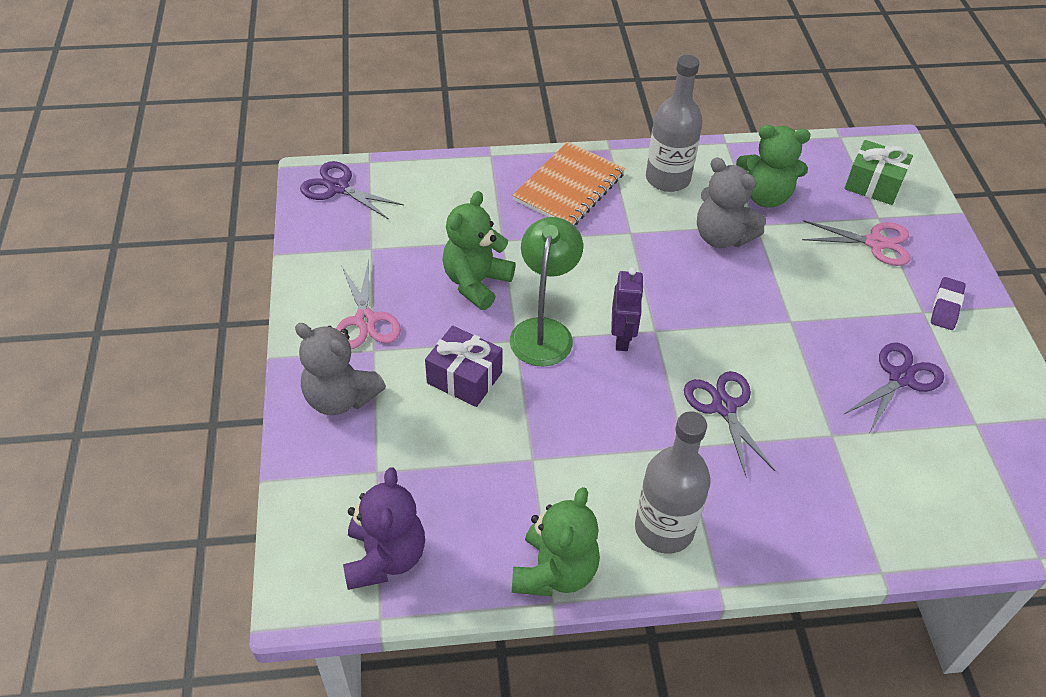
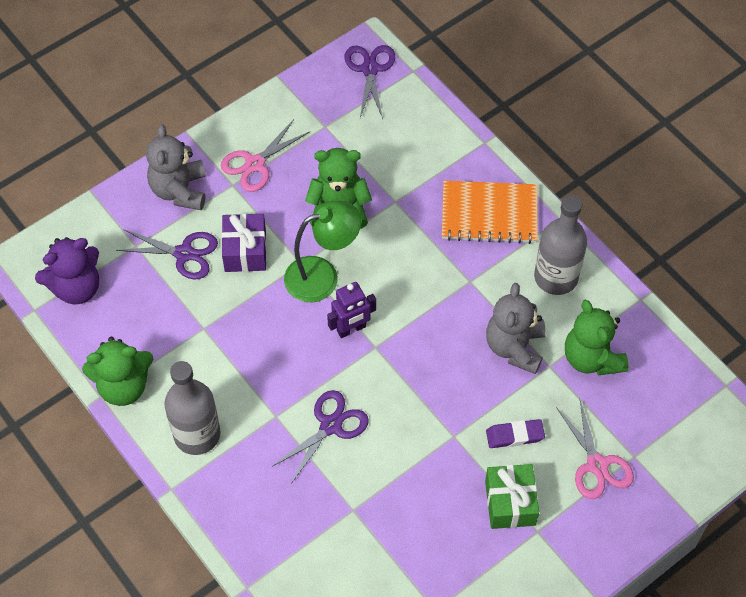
camera: 60 degrees right, 10 degrees up
(873, 184) = (677, 436): green gift -> green gift (510, 503)
(900, 378) = (446, 538): purple scissors -> purple scissors (184, 254)
(946, 306) = (557, 547): purple eraser -> purple eraser (515, 435)

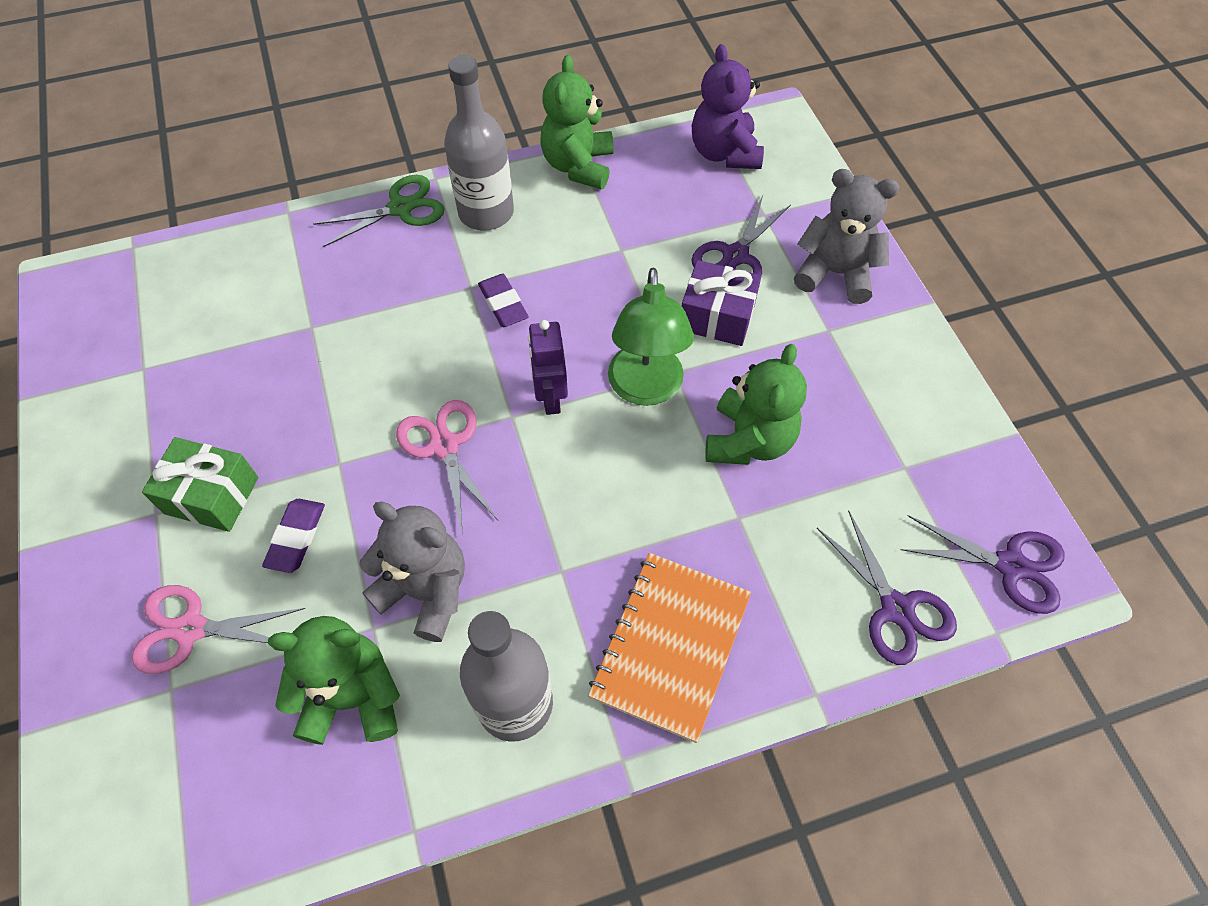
camera: 110 degrees right, 0 degrees up
(214, 500) = (401, 208): none -> green scissors
(255, 164) = (857, 363): pink scissors -> pink scissors (444, 446)
(283, 387) = (503, 304): none -> purple eraser
(331, 426) = (428, 336): purple scissors -> purple scissors (896, 609)

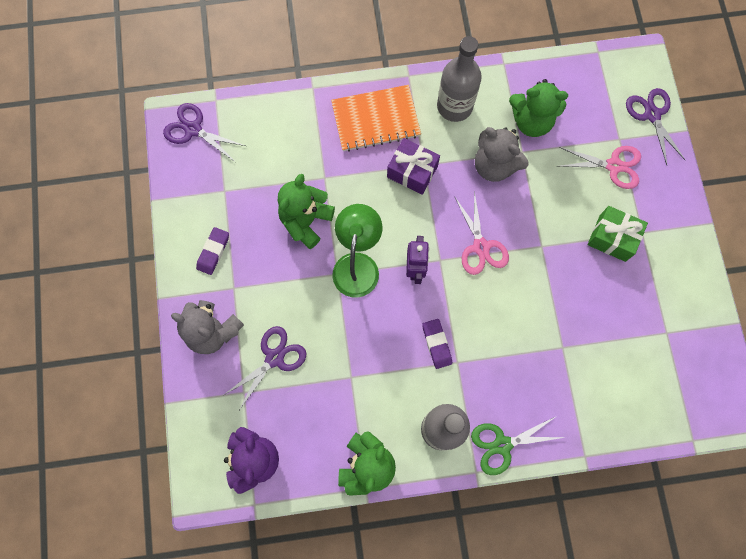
camera: 170 degrees left, 15 degrees up
(296, 537) = (563, 205): purple eraser -> purple eraser (213, 252)
(671, 646) = (375, 119): orange notebook -> orange notebook turned 45 degrees clockwise
(717, 317) = (301, 310): purple gift -> purple gift (412, 171)
(896, 609) = (260, 118): purple scissors -> purple scissors (652, 115)

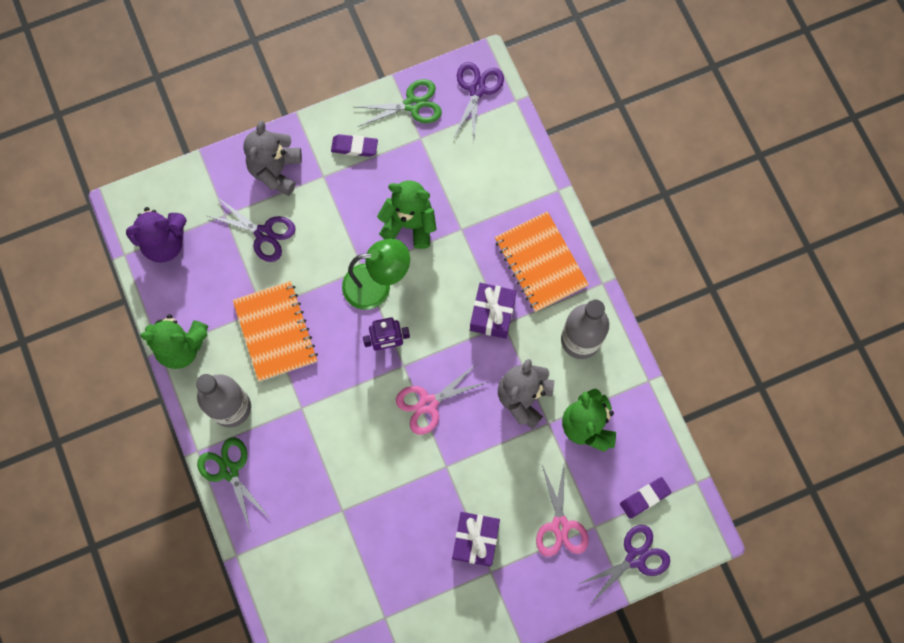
camera: 75 degrees right, 0 degrees up
(188, 189) = (412, 105): none -> green scissors
(376, 369) = (275, 331): none -> orange notebook
(436, 344) = (314, 383): purple eraser -> purple eraser (644, 498)
(612, 238) = (475, 540): green gift -> purple gift

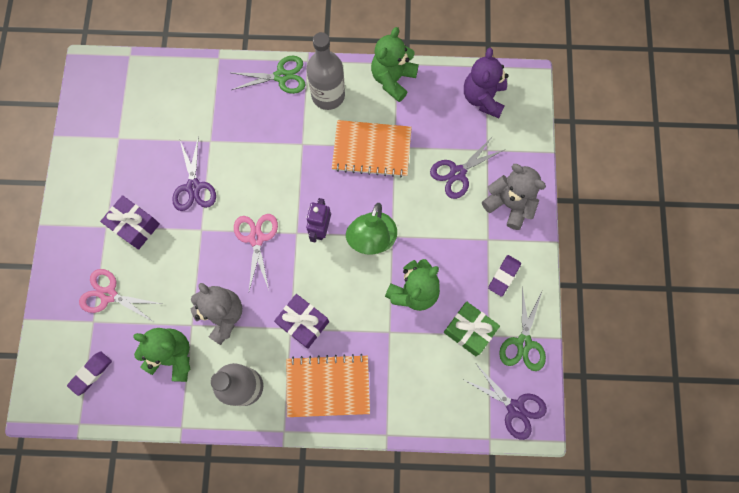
camera: 115 degrees right, 0 degrees up
(424, 157) = (469, 330): none -> green gift
(635, 558) = (51, 341): purple scissors -> purple scissors (193, 187)
(644, 498) = (91, 373): purple eraser -> purple eraser turned 45 degrees clockwise

